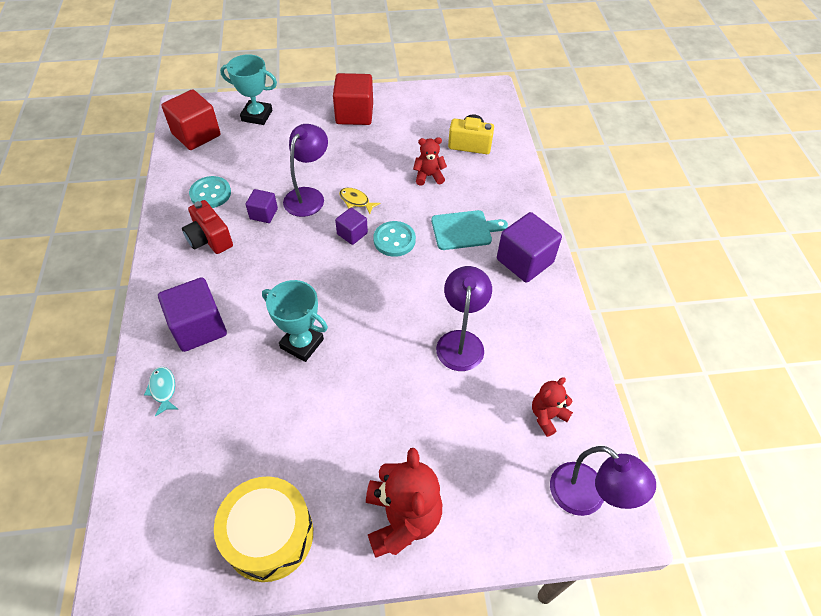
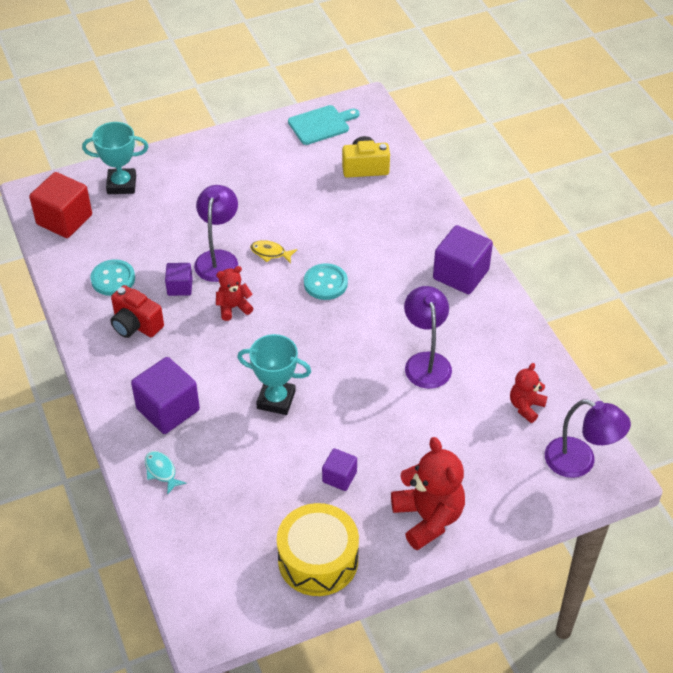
camera: 15 degrees left, 5 degrees down
(352, 233) = (280, 286): purple cube -> purple cube (339, 477)
(354, 114) = (228, 160): red cube -> none
(428, 176) = (335, 211): red teddy bear -> red teddy bear (233, 307)
(464, 230) = (391, 258): turquoise cutting board -> turquoise cutting board (321, 124)

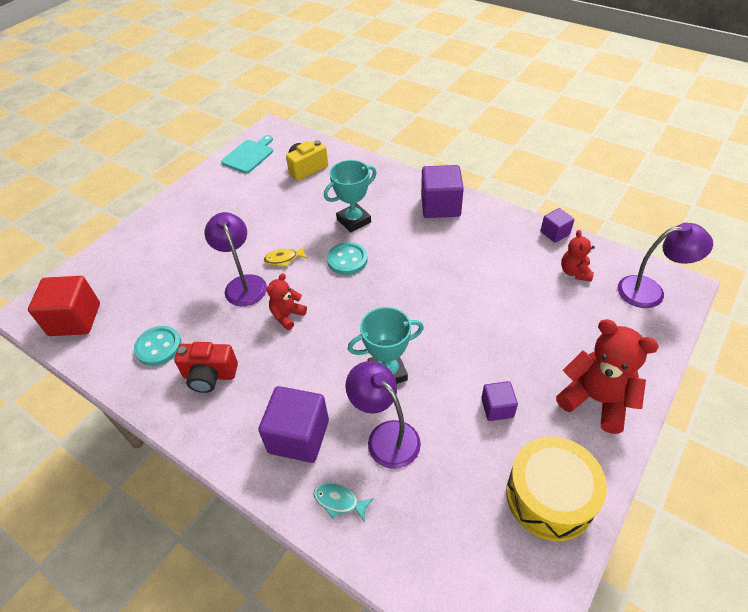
camera: 30 degrees left, 0 degrees up
(121, 184) = (112, 266): turquoise trophy -> turquoise trophy (354, 221)
(180, 287) = (227, 323): purple cube -> purple cube (554, 233)
(426, 362) = (475, 278): purple lamp -> purple lamp (386, 436)

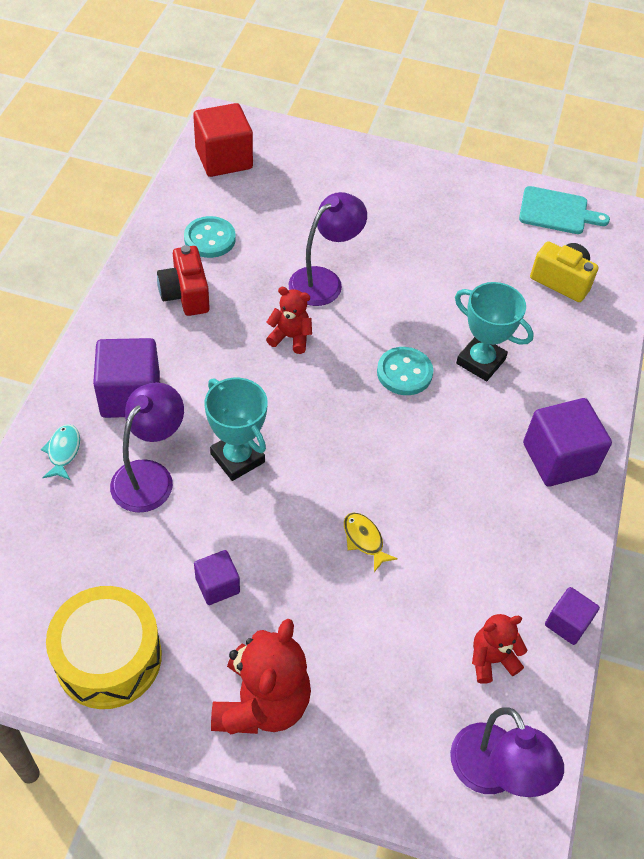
camera: 65 degrees right, 5 degrees up
(284, 259) = (379, 307): yellow fish -> yellow fish (364, 540)

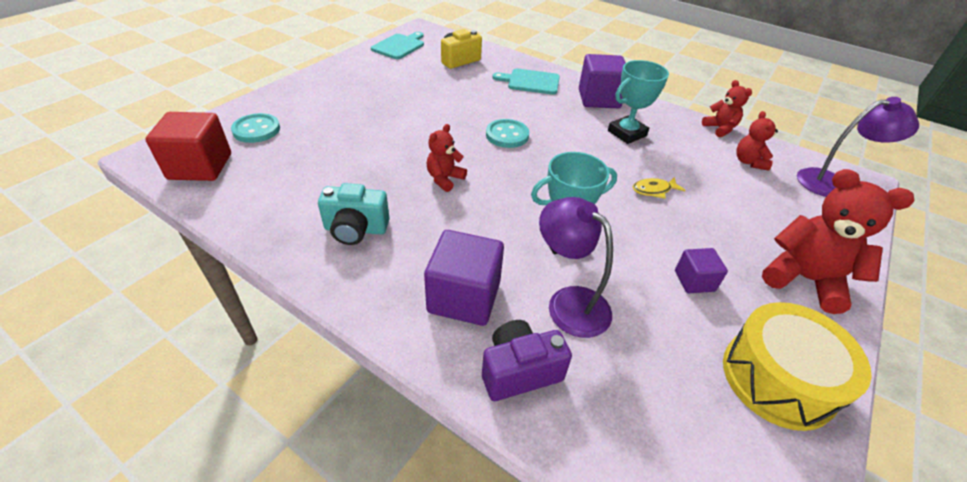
camera: 70 degrees left, 10 degrees down
(63, 451) = (519, 371): turquoise fish -> purple camera
(185, 294) = (356, 229): red camera -> turquoise camera
(210, 239) = (296, 198): turquoise button -> turquoise button (256, 130)
(324, 281) = (394, 148): purple lamp -> none
(480, 361) = (511, 104): turquoise trophy -> turquoise trophy (627, 133)
(555, 371) = (531, 82): none -> turquoise cutting board
(567, 623) = (720, 129): purple cube -> red teddy bear

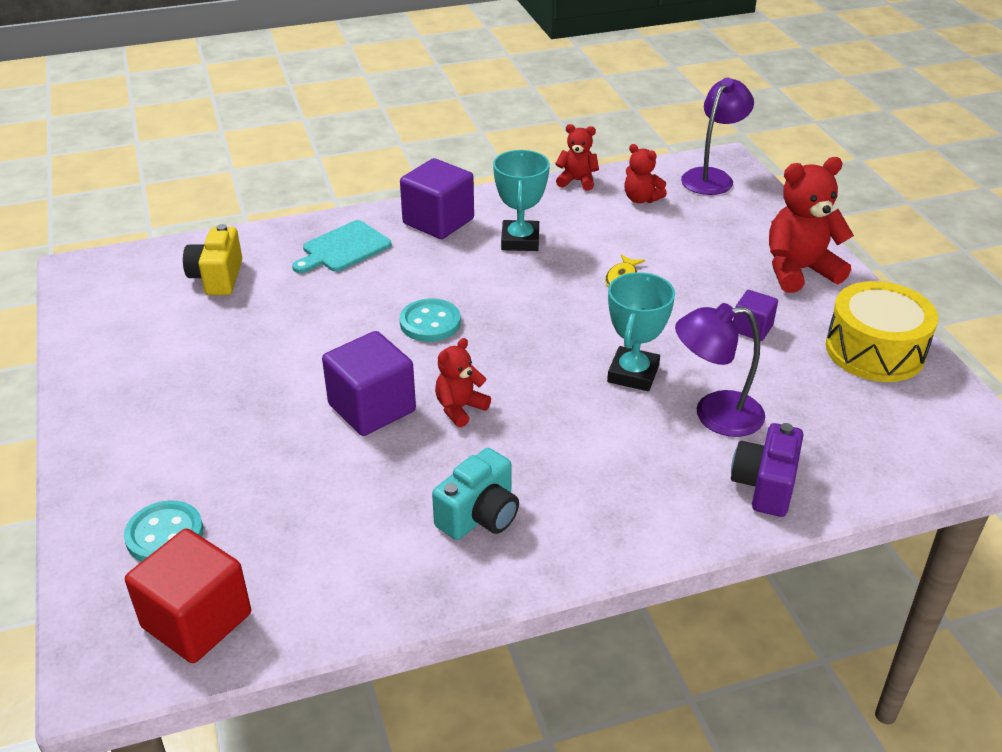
camera: 50 degrees left, 5 degrees down
(399, 46) = (105, 310): turquoise cutting board -> none
(445, 179) = (460, 408): red teddy bear -> red teddy bear turned 60 degrees clockwise
(464, 297) = (652, 478): purple cube -> purple cube (372, 408)

